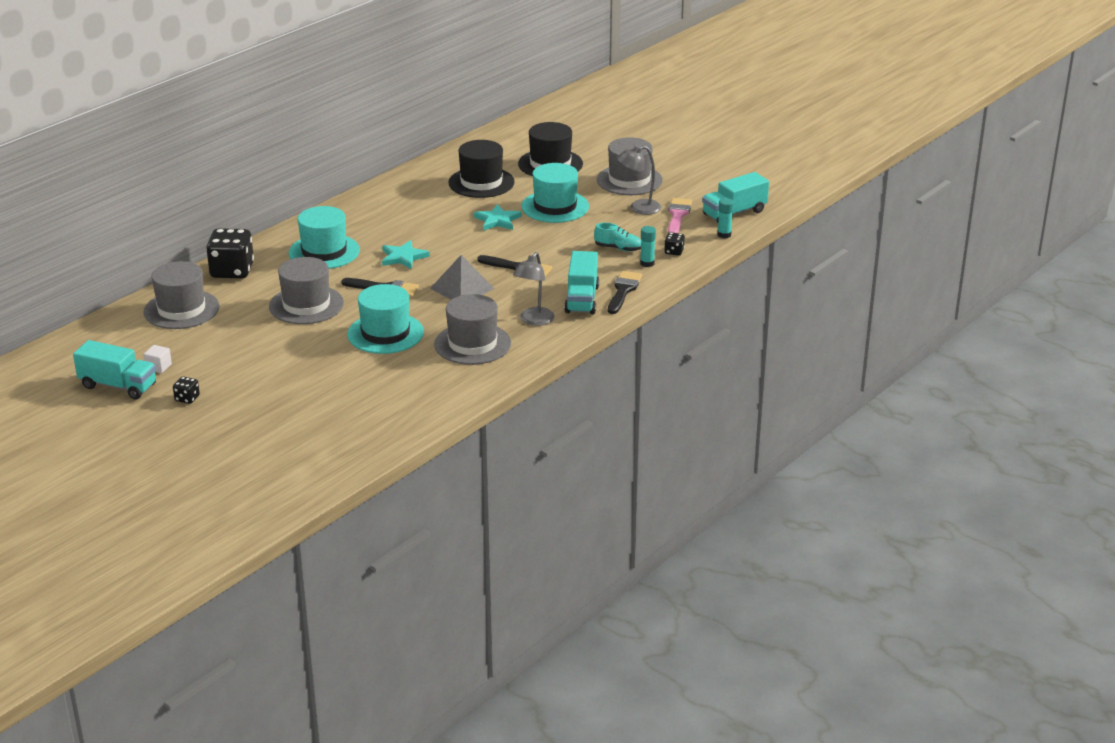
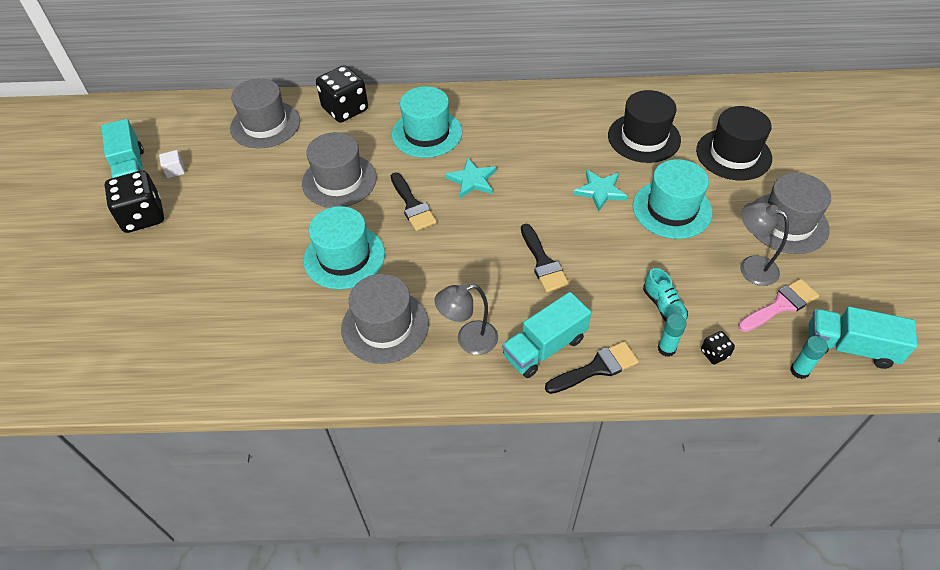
camera: 50 degrees right, 20 degrees up
(187, 398) = (143, 216): black dice -> black dice, size x2.20
(462, 288) = (466, 251): grey pyramid -> none

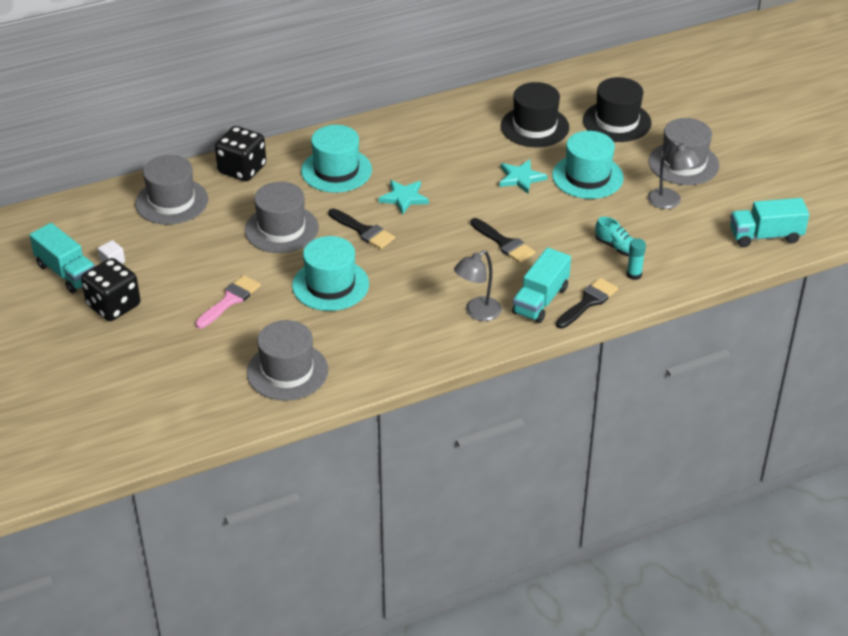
camera: 25 degrees left, 10 degrees down
(385, 326) = (402, 323): grey hat -> grey hat (287, 371)
(714, 354) = (671, 268): black dice -> none
(751, 267) = (670, 202): grey lamp -> grey lamp turned 150 degrees counterclockwise
(781, 305) = (704, 222): pink brush -> pink brush (230, 300)
(799, 371) = (737, 261): turquoise glue stick -> none

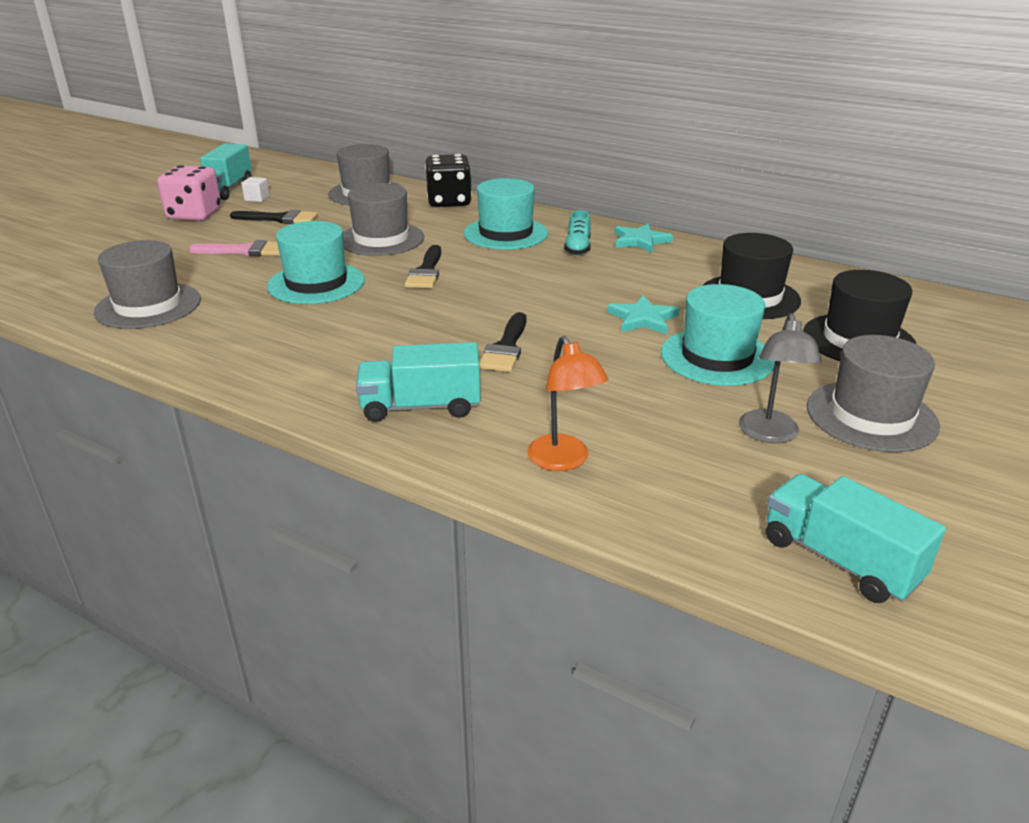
camera: 55 degrees right, 10 degrees down
(113, 306) = (194, 215): black dice -> pink dice
(404, 198) = (509, 273): turquoise star -> turquoise star (640, 241)
(477, 313) = (350, 373): grey lamp -> none
(588, 302) = (457, 444): black brush -> black brush (280, 219)
(617, 247) = (606, 426): turquoise shoe -> turquoise shoe (577, 248)
(634, 275) = (563, 461): turquoise glue stick -> orange lamp

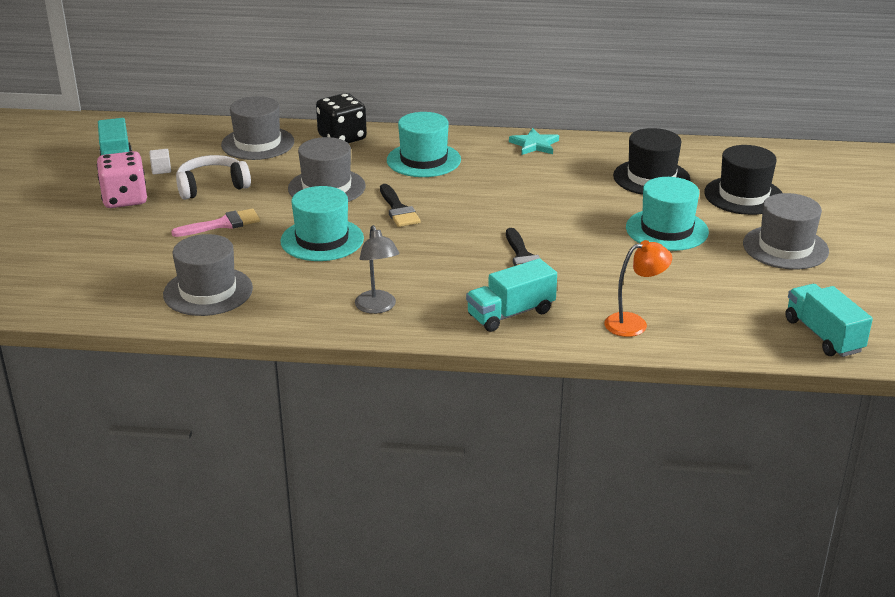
camera: 25 degrees left, 0 degrees up
(280, 219) = (212, 186): black brush -> white headphones
(563, 461) = (634, 323): orange lamp -> orange lamp turned 60 degrees counterclockwise
(577, 248) = (493, 162): turquoise shoe -> none
(643, 319) = (595, 212): turquoise star -> none
(770, 435) = (738, 275): grey lamp -> grey lamp (377, 307)
(839, 560) = (823, 335): turquoise truck -> turquoise truck turned 45 degrees clockwise

